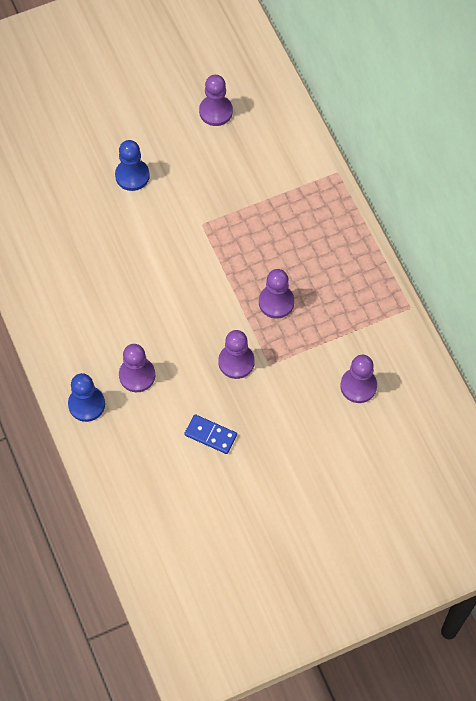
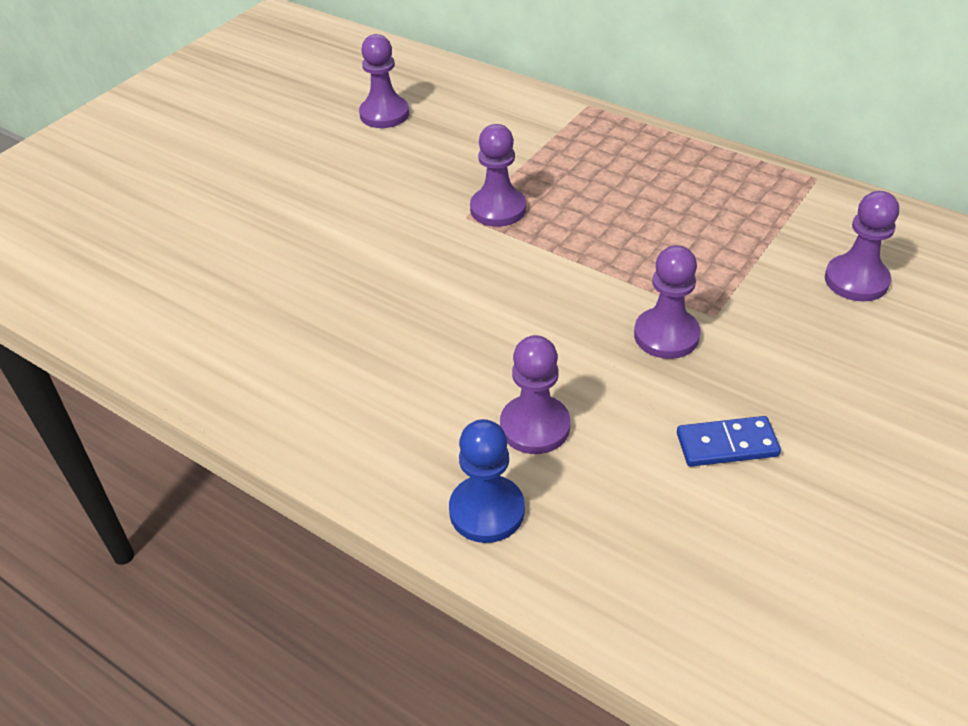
camera: 30 degrees left, 20 degrees down
(132, 176) = (323, 211): blue pawn -> none
(276, 302) = (649, 247): purple pawn -> purple pawn (498, 209)

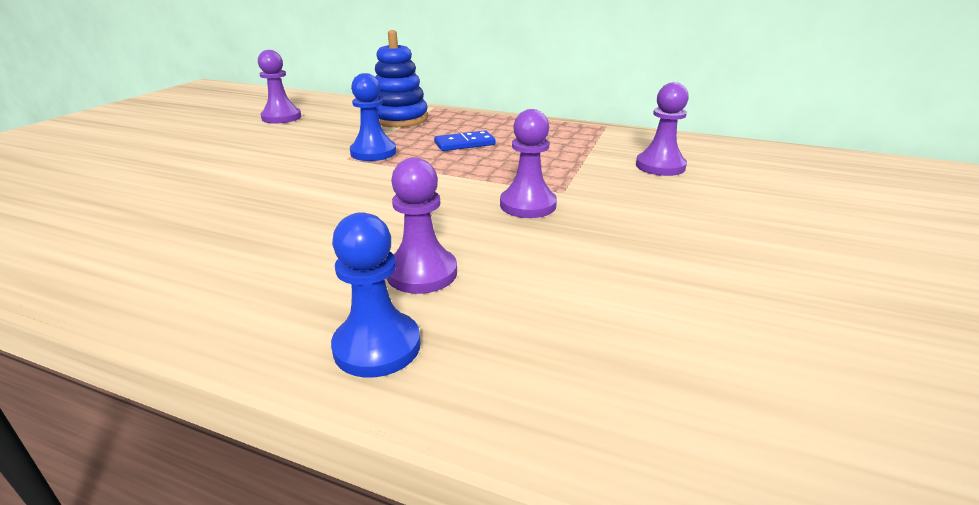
camera: 15 degrees left, 15 degrees down
(498, 209) = (373, 152): purple pawn -> blue pawn
(536, 132) = (399, 119): none -> blue stacking toy
(727, 445) = (608, 265): blue domino -> blue domino (464, 144)

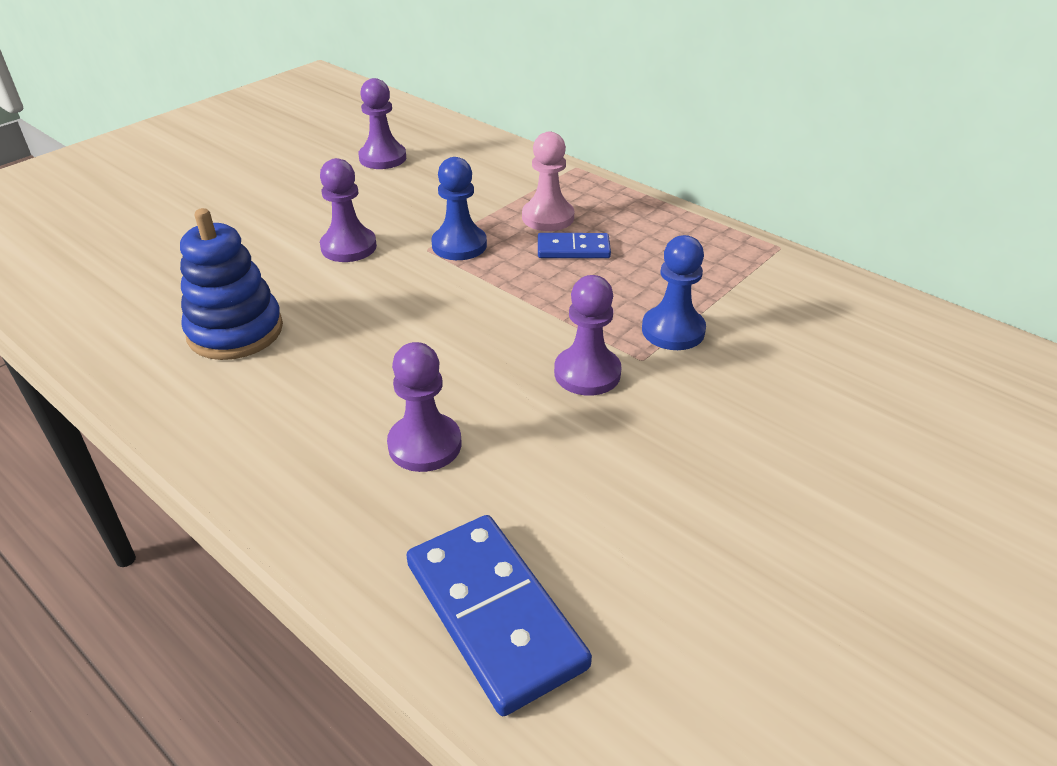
camera: 20 degrees right, 10 degrees up
(377, 346) = (345, 521): blue pawn -> blue pawn (673, 330)
(399, 119) = (518, 185): blue stacking toy -> blue stacking toy (235, 331)
(433, 131) = (548, 217): none -> pink pawn
(577, 385) = (495, 614): none -> blue domino
(660, 166) = (797, 342): purple pawn -> purple pawn (349, 247)

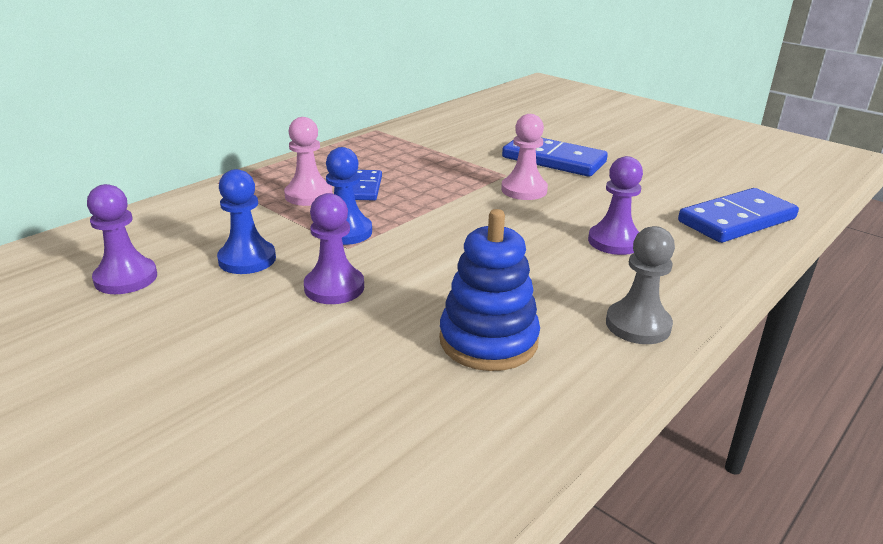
camera: 90 degrees left, 10 degrees down
(227, 435) = (638, 325): none -> grey pawn
(587, 373) = (524, 190): purple pawn -> pink pawn
(673, 330) = (474, 164): blue pawn -> blue pawn (247, 259)
(717, 413) = (554, 160): none -> blue domino

